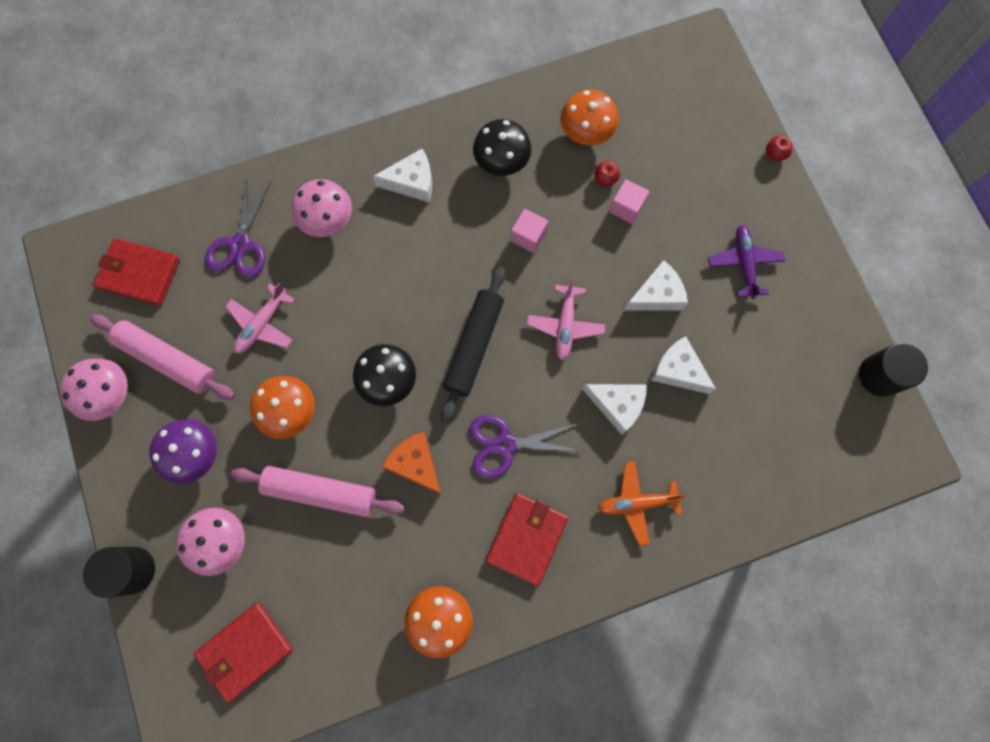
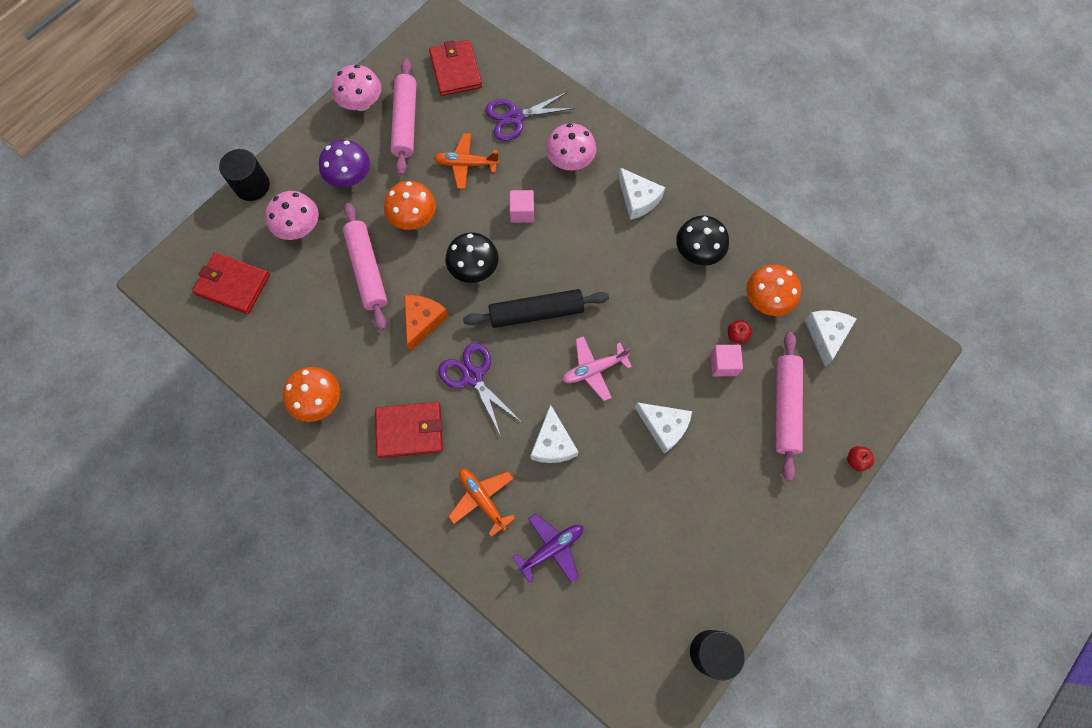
camera: 60 degrees right, 5 degrees down
(262, 324) = (466, 164): pink plane -> orange plane
(528, 236) = (649, 304): pink cube -> pink cube (522, 212)
(678, 370) = (610, 476): white cheese -> white cheese (826, 335)
(696, 181) = (785, 407): none -> pink rolling pin
(743, 263) = (737, 483): purple plane -> purple plane (551, 548)

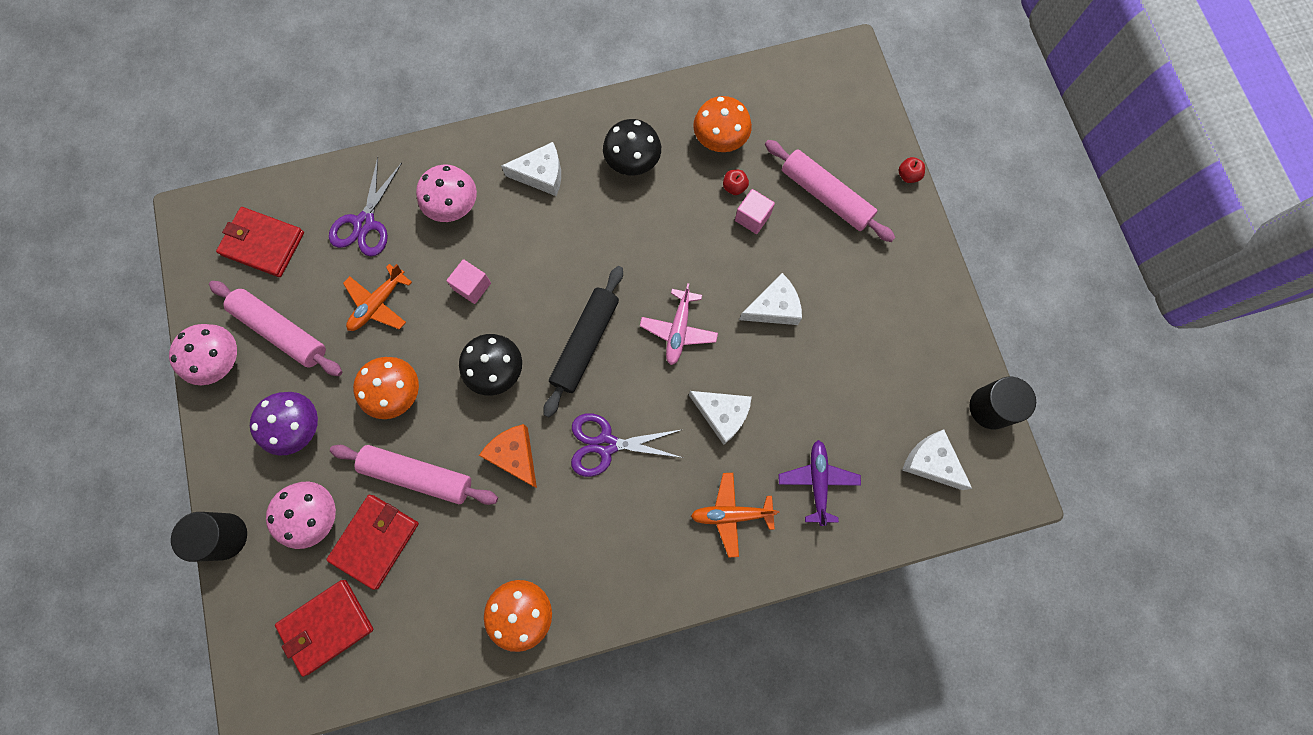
camera: 55 degrees left, 5 degrees up
(410, 430) = (617, 540): red wallet -> red wallet (375, 541)
(826, 335) = (786, 117): white cheese -> white cheese (931, 462)

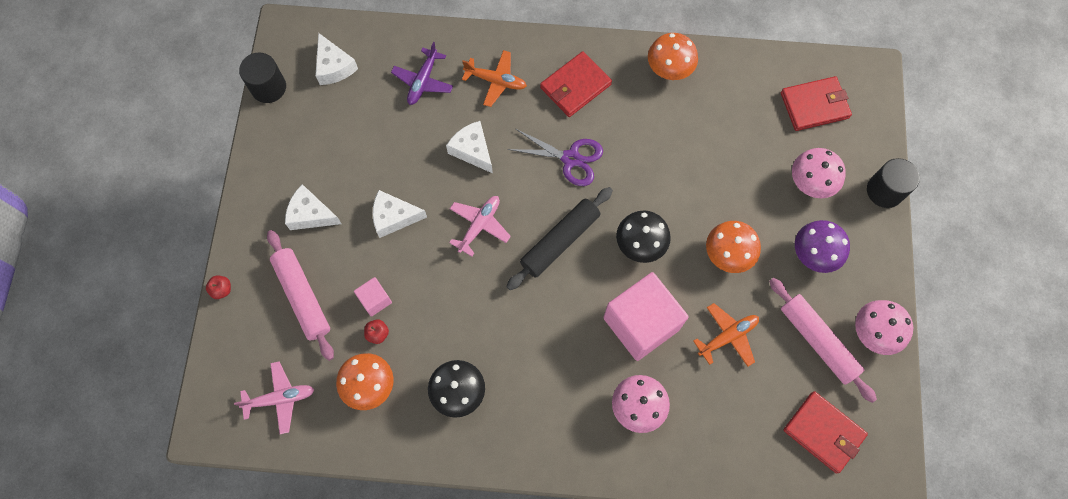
camera: 160 degrees left, 5 degrees down
(364, 223) = (724, 419): purple scissors -> none
(375, 541) = (767, 150): red wallet -> red wallet (575, 86)
(418, 475) = (724, 185): pink rolling pin -> none
(472, 286) = (641, 323): pink cube -> pink cube, size x2.21
(514, 455) = (644, 174): orange cheese -> none
(541, 174) = (547, 410): white cheese -> white cheese (311, 214)
(797, 101) = (280, 398): none -> pink plane

